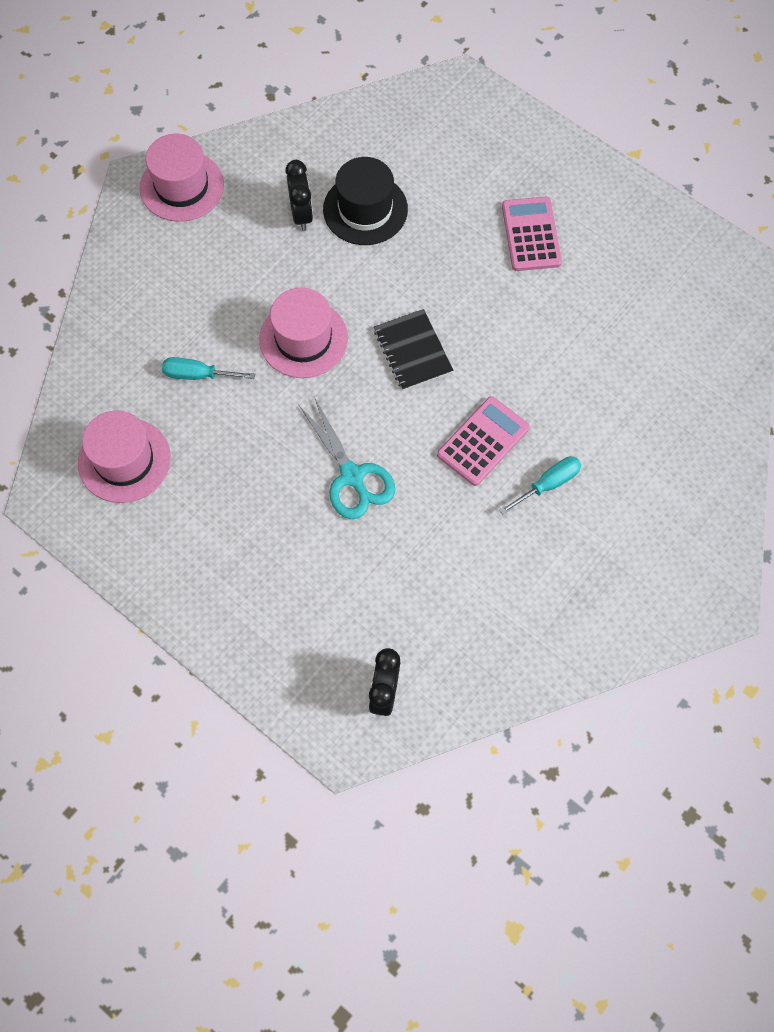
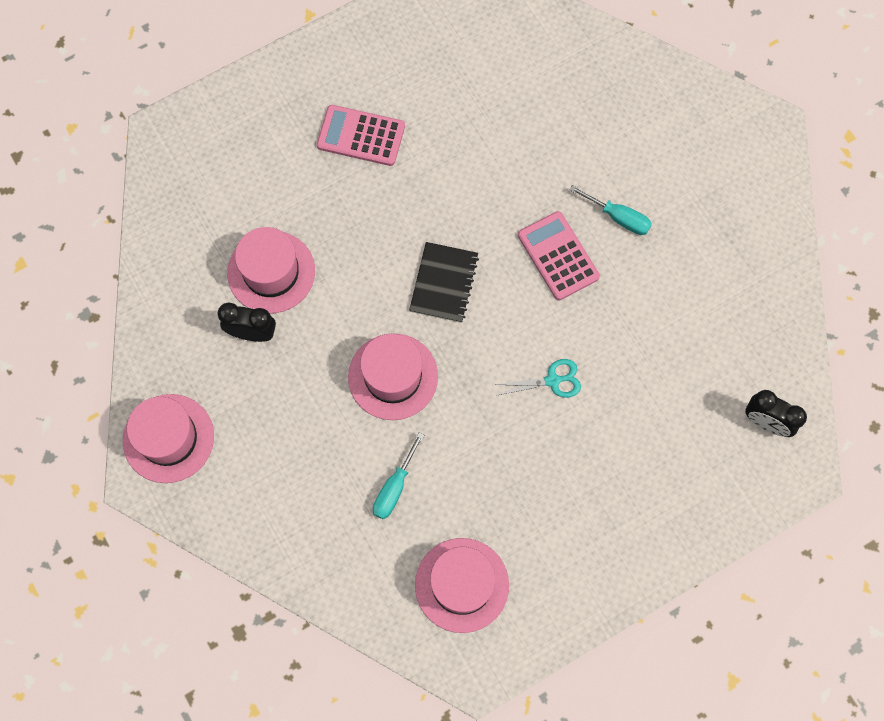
camera: 70 degrees left, 5 degrees up
(352, 476) = (552, 380): turquoise scissors -> turquoise scissors, size x0.63
(365, 209) = (271, 272): black hat -> pink hat
(412, 351) = (444, 283): black notebook -> black notebook turned 75 degrees counterclockwise
(548, 484) = (618, 217): turquoise screwdriver -> turquoise screwdriver turned 135 degrees clockwise

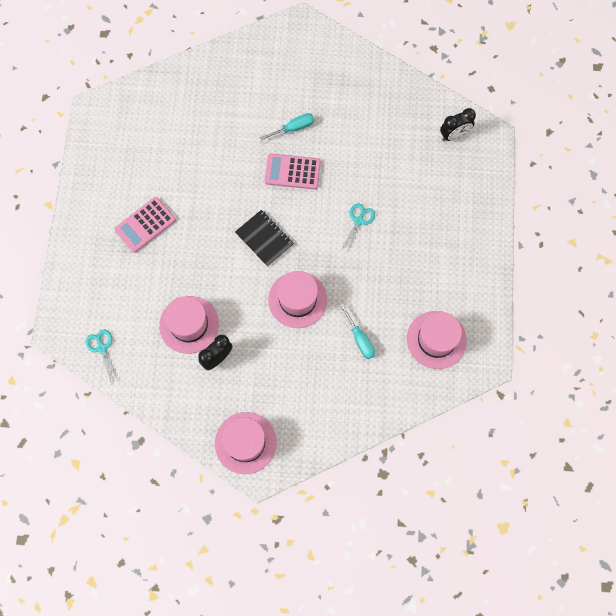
camera: 55 degrees left, 0 degrees up
(174, 195) = (102, 348): none -> turquoise scissors

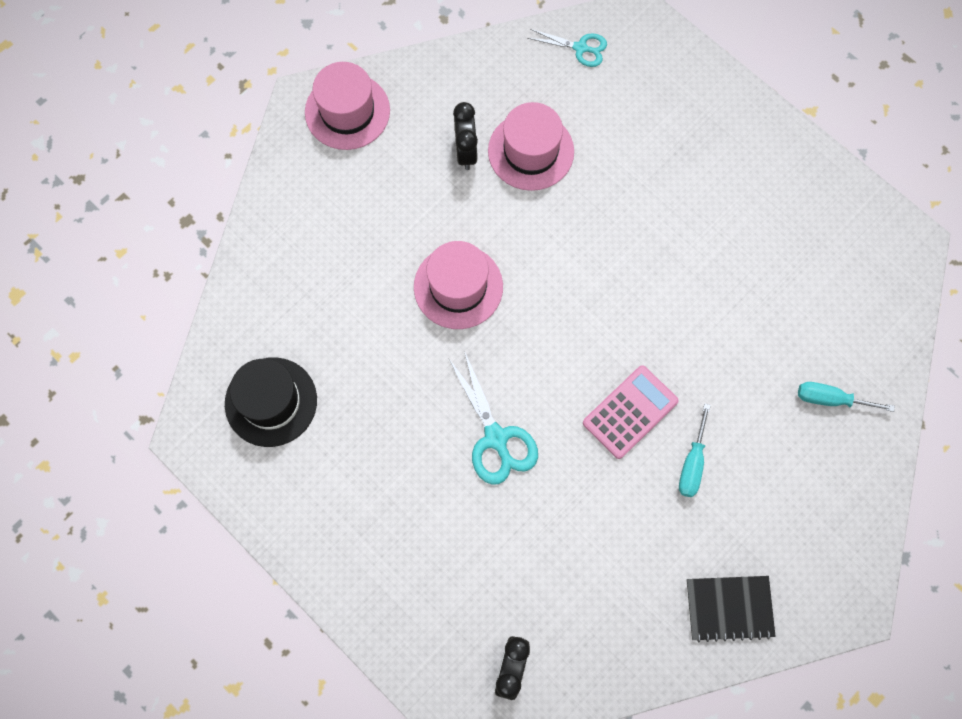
camera: 130 degrees right, 0 degrees up
(145, 225) = (697, 192): pink calculator -> none
(264, 239) = (567, 309): black notebook -> black notebook (729, 608)
(359, 221) = (496, 438): turquoise scissors -> turquoise scissors, size x1.59
(360, 339) = (350, 317): turquoise screwdriver -> turquoise screwdriver (830, 399)
(436, 339) = (271, 402): pink hat -> black hat

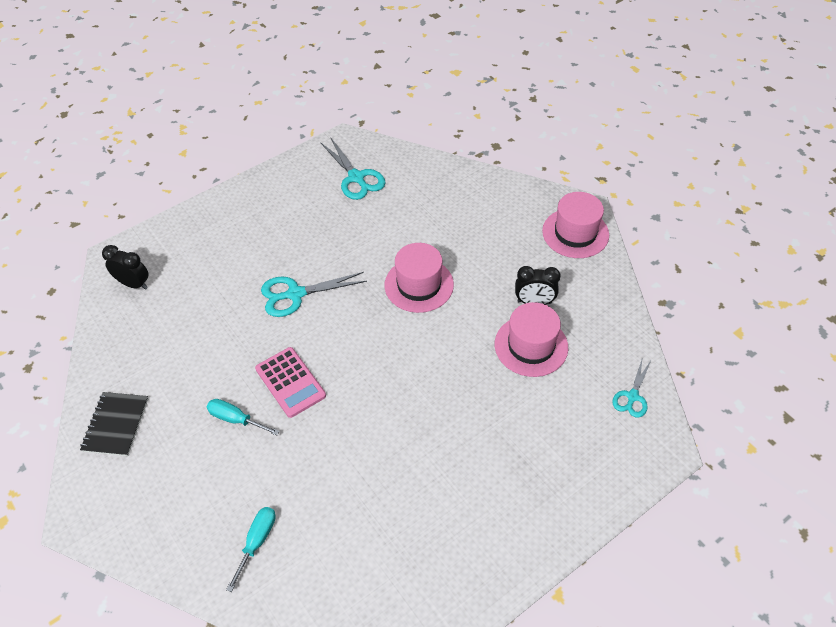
camera: 100 degrees right, 20 degrees down
(271, 402) = (356, 178): black hat -> turquoise scissors

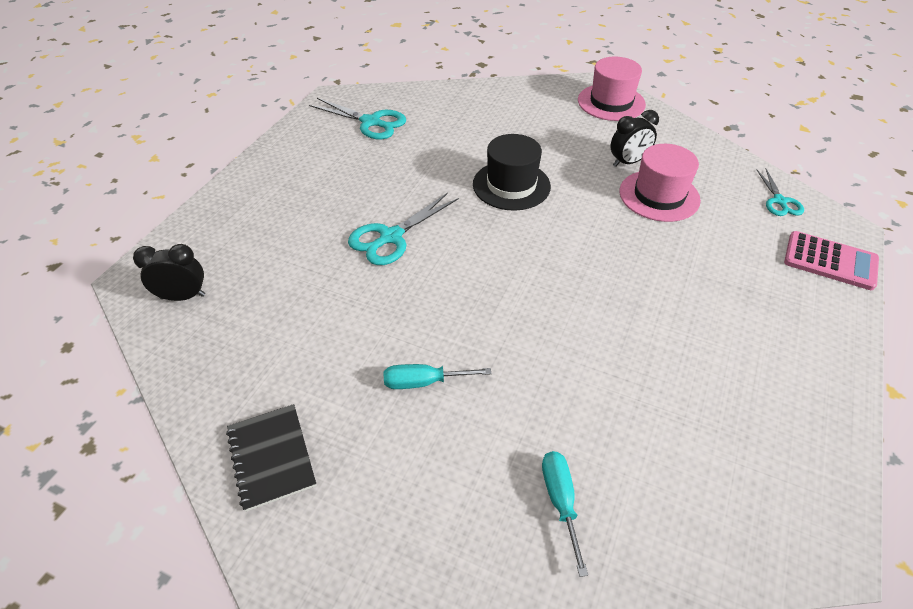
camera: 30 degrees left, 5 degrees down
(290, 382) = (455, 319): pink calculator -> pink calculator (830, 261)
(419, 285) = (511, 185): pink hat -> black hat

